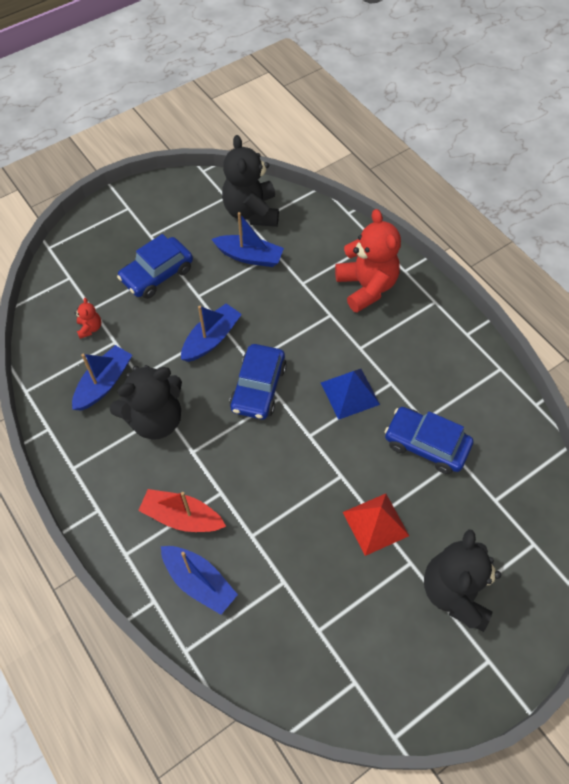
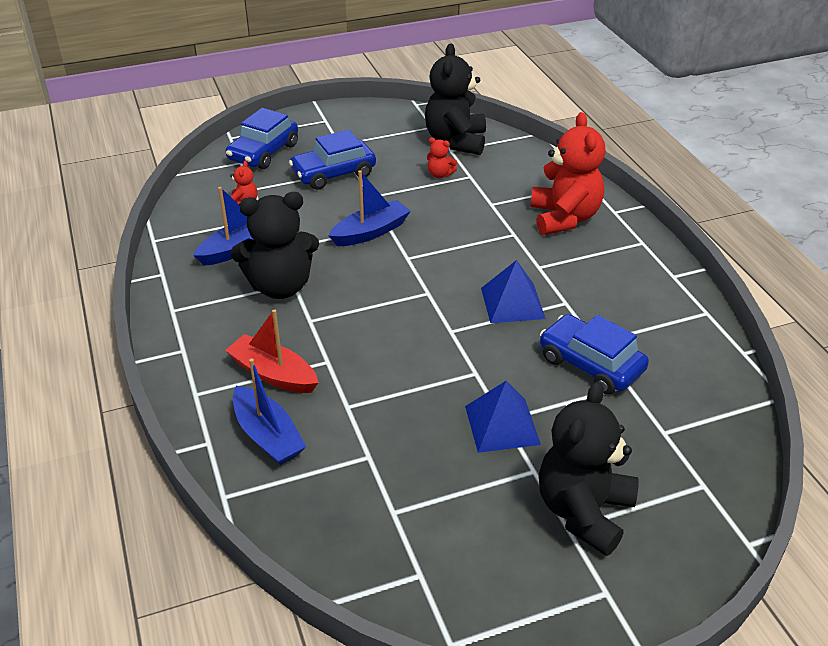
camera: 15 degrees right, 20 degrees down
(249, 256) = (440, 174): blue boat -> red teddy bear
(258, 388) = (407, 280): blue car -> blue car (263, 152)
(375, 523) = (502, 425): red pyramid -> blue pyramid

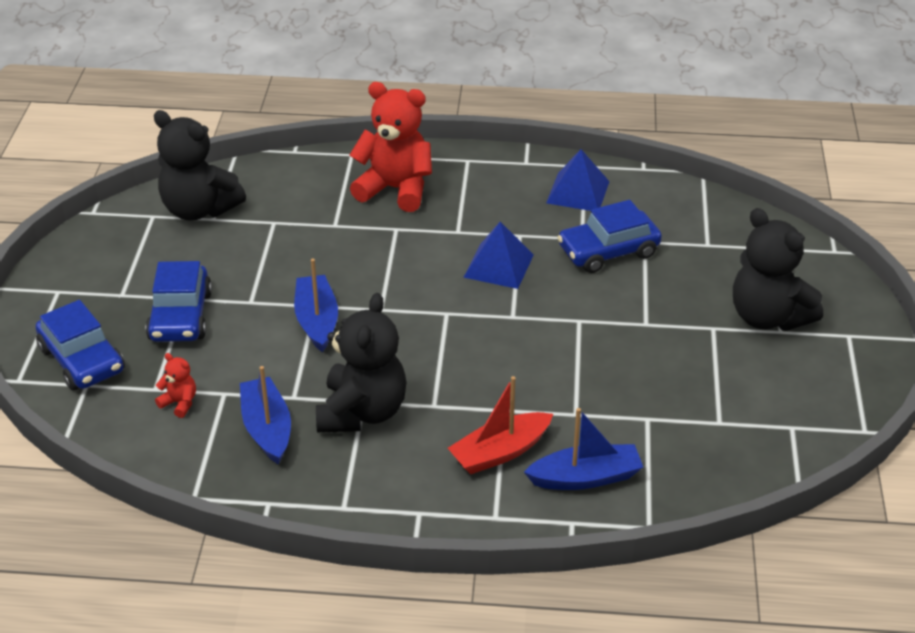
camera: 65 degrees left, 0 degrees up
(440, 174) = (252, 241): red teddy bear -> none
(502, 425) = (652, 327): blue pyramid -> blue pyramid (577, 192)

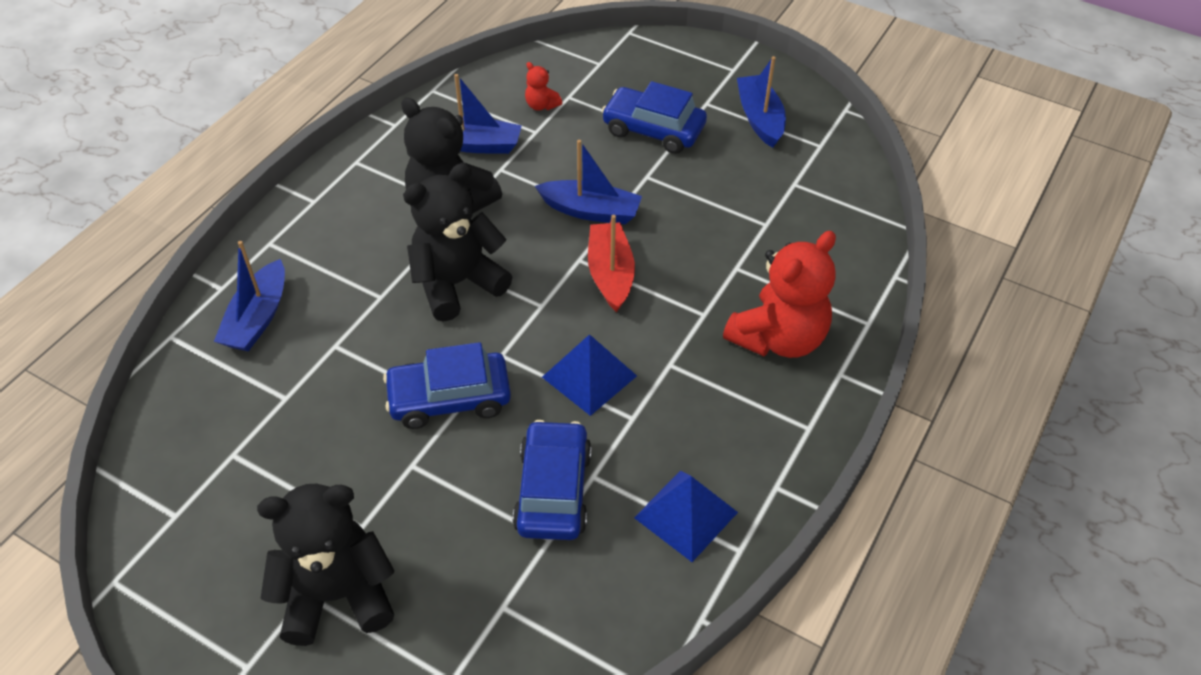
camera: 115 degrees right, 10 degrees up
(82, 360) = (631, 66): blue car -> blue car (449, 398)
(130, 257) = (759, 118): none -> blue boat
(179, 403) = (541, 105): red teddy bear -> red teddy bear turned 75 degrees clockwise
(199, 209) = (815, 178): black teddy bear -> black teddy bear (457, 284)
(500, 452) = (333, 273): red boat -> red boat (610, 274)

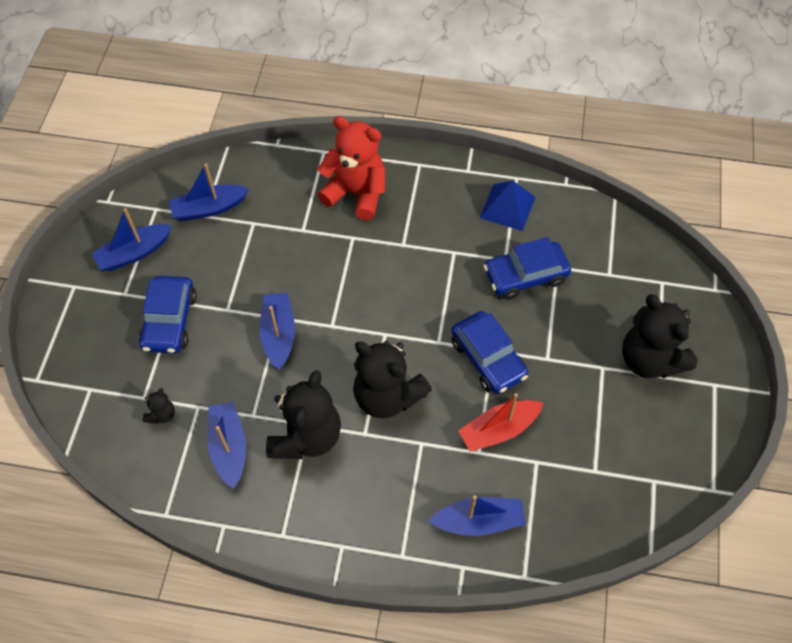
camera: 110 degrees left, 10 degrees up
(541, 105) = (162, 414): red teddy bear -> black teddy bear
(589, 376) = (433, 285): blue pyramid -> none
(610, 274) = (338, 301): red boat -> red boat (498, 430)
(804, 190) = (209, 208): none -> blue boat

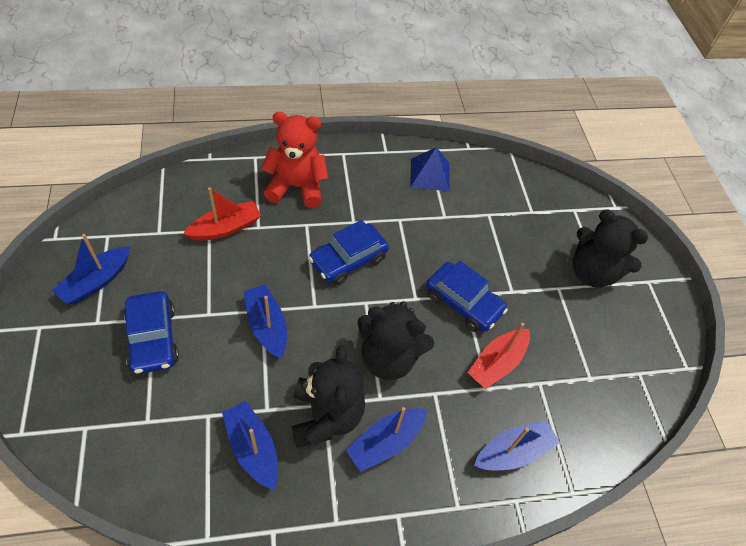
camera: 25 degrees left, 5 degrees down
(162, 414) = (172, 434): black teddy bear -> none
(209, 208) = (161, 225): blue boat -> blue boat (386, 442)
(270, 224) = (226, 228): none -> red boat
(525, 276) = (466, 227): blue car -> blue car (348, 260)

